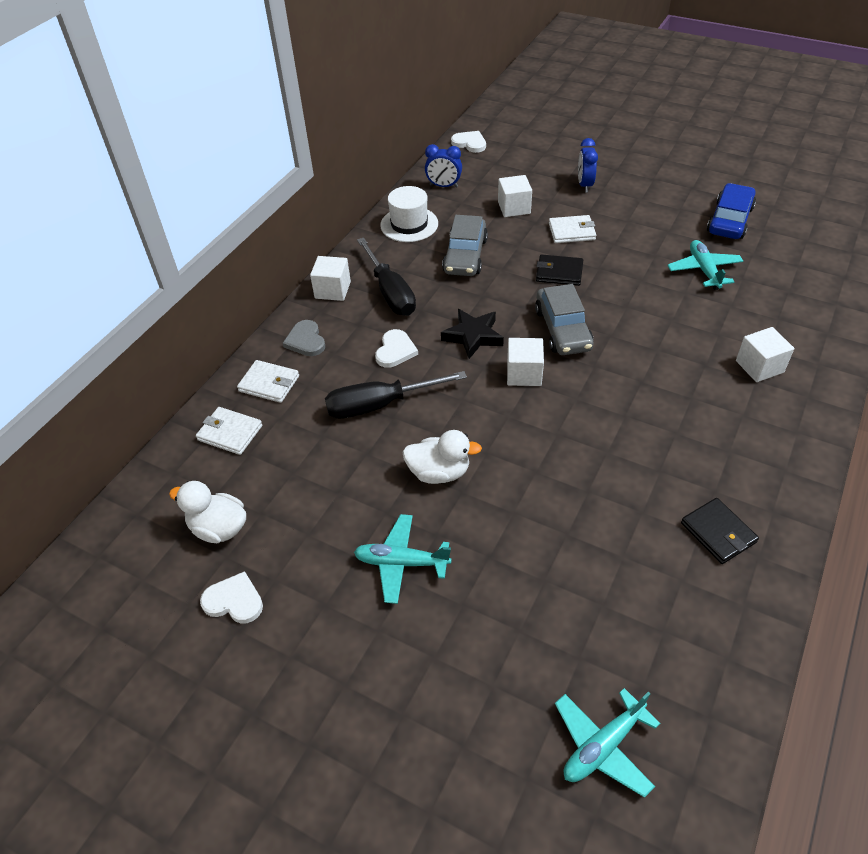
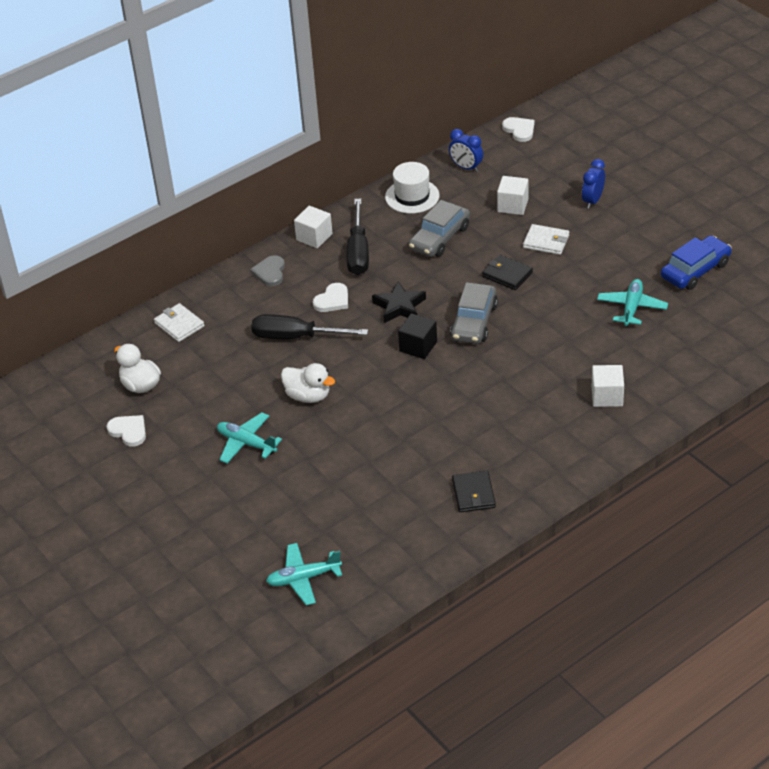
camera: 25 degrees right, 5 degrees down
(269, 383) = (225, 297): white wallet -> none
(524, 374) = (418, 346): white cube -> black cube

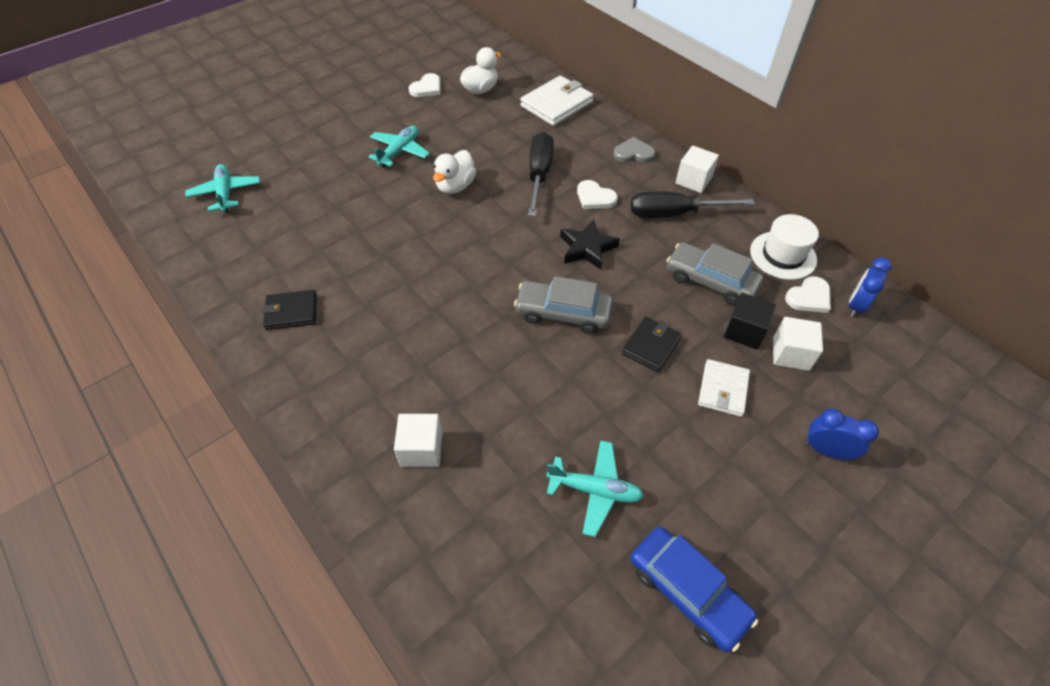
camera: 85 degrees right, 10 degrees up
(179, 325) = (556, 104): white wallet -> white wallet, size x1.57
(418, 346) = (522, 264): black cube -> black cube (744, 331)
(519, 130) = (961, 364): white heart -> white heart (809, 297)

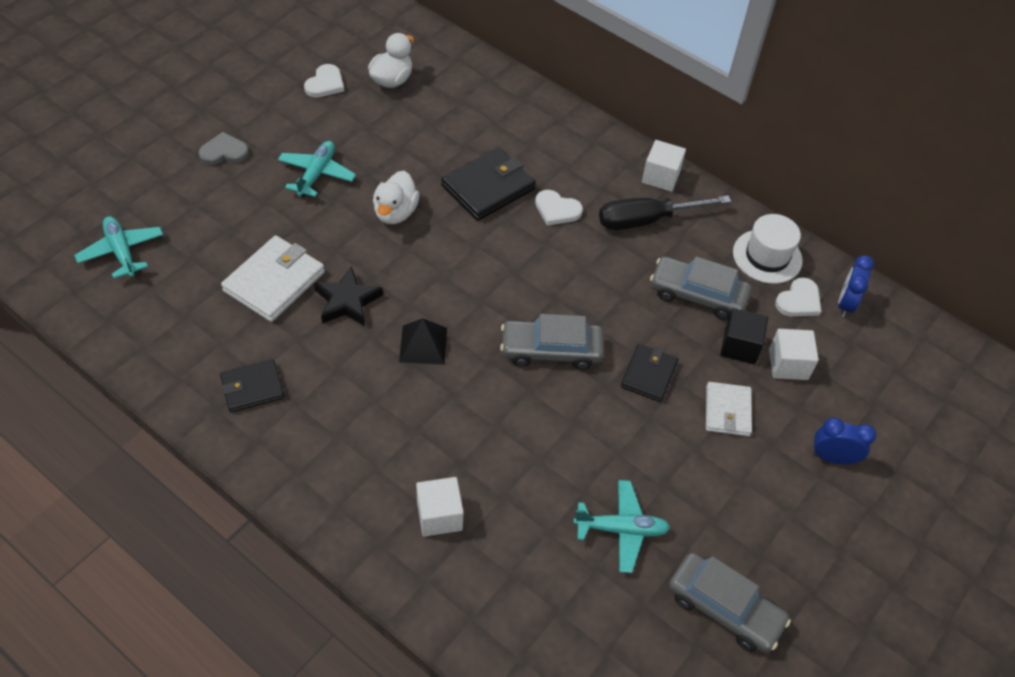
camera: 15 degrees left, 0 degrees up
(449, 294) = (423, 345): none -> black pyramid
(539, 174) = (488, 187): black screwdriver -> black wallet
(556, 104) = (487, 92): white wallet -> white wallet (274, 281)
(587, 248) = (561, 272): black star -> black star (347, 301)
(633, 153) = (589, 149): grey heart -> grey heart (224, 152)
(687, 591) = (724, 608): blue car -> grey car

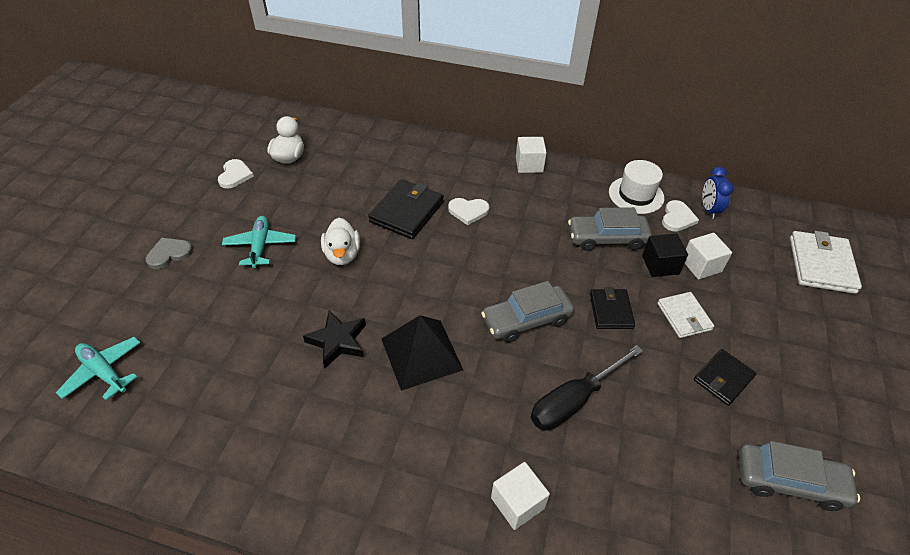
camera: 20 degrees left, 5 degrees down
(252, 388) = (287, 453): black wallet -> black wallet (723, 378)
(274, 281) = (264, 347): white wallet -> white wallet (821, 265)
(423, 345) = (421, 354): black pyramid -> black pyramid, size x1.57
(621, 529) = (670, 448): turquoise plane -> none
(646, 220) = (538, 197): black screwdriver -> black screwdriver (574, 401)
(833, 458) = (778, 323): blue clock -> none

